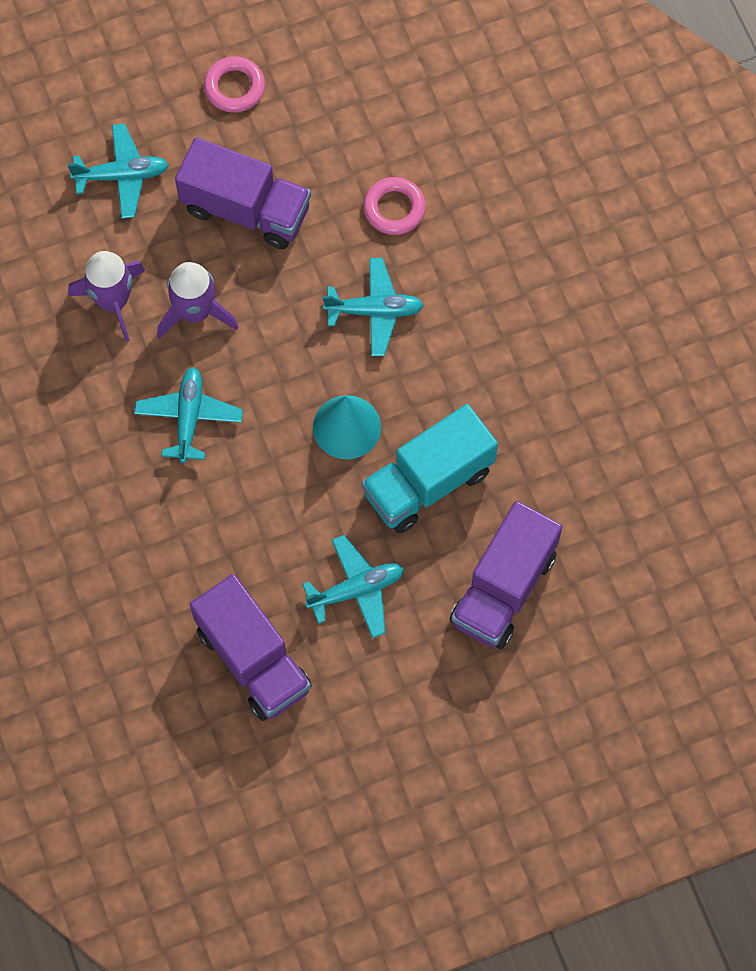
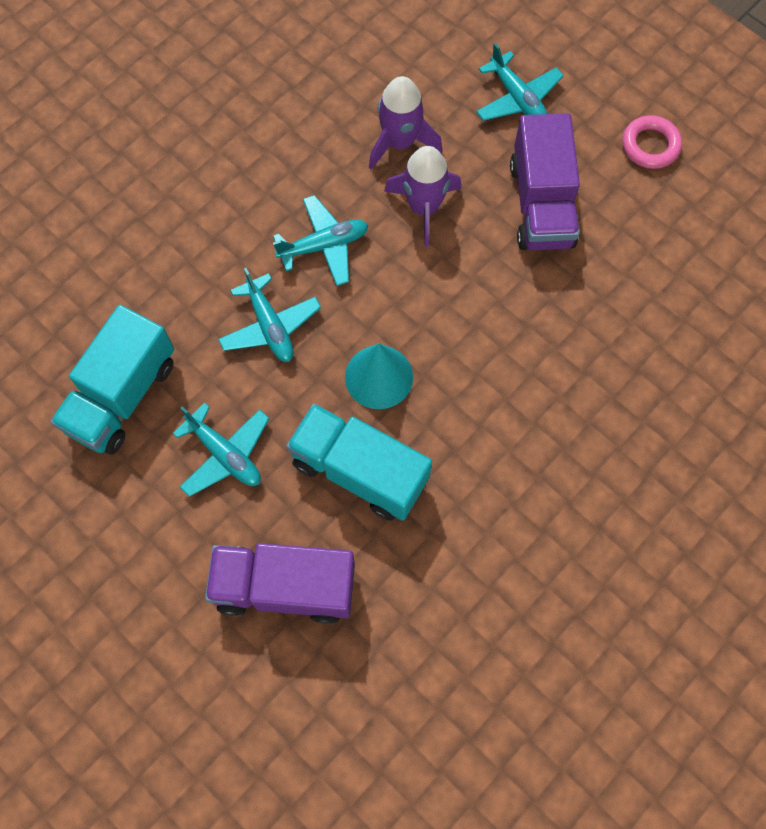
camera: 65 degrees right, 0 degrees up
(253, 659) = (122, 395): purple truck -> turquoise truck
(374, 311) = (503, 351): turquoise plane -> turquoise plane (270, 326)
(394, 208) = (612, 323): pink ring -> none

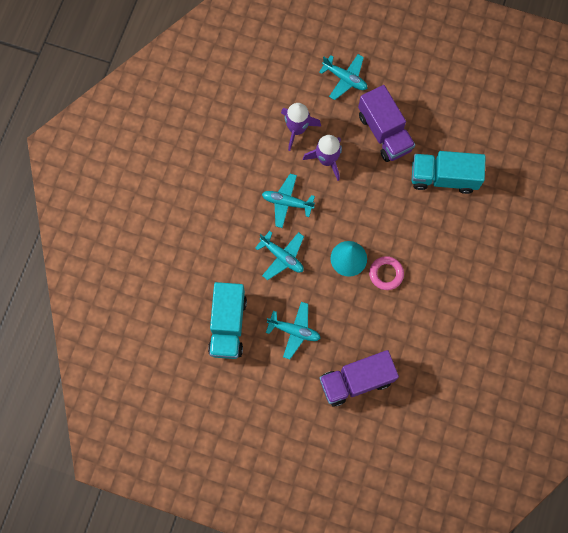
camera: 25 degrees left, 5 degrees up
(324, 245) = (287, 202): turquoise plane -> turquoise plane turned 120 degrees counterclockwise
(359, 471) = (363, 309): turquoise truck -> turquoise truck (443, 177)
(650, 145) = (423, 76): pink ring -> pink ring (386, 274)

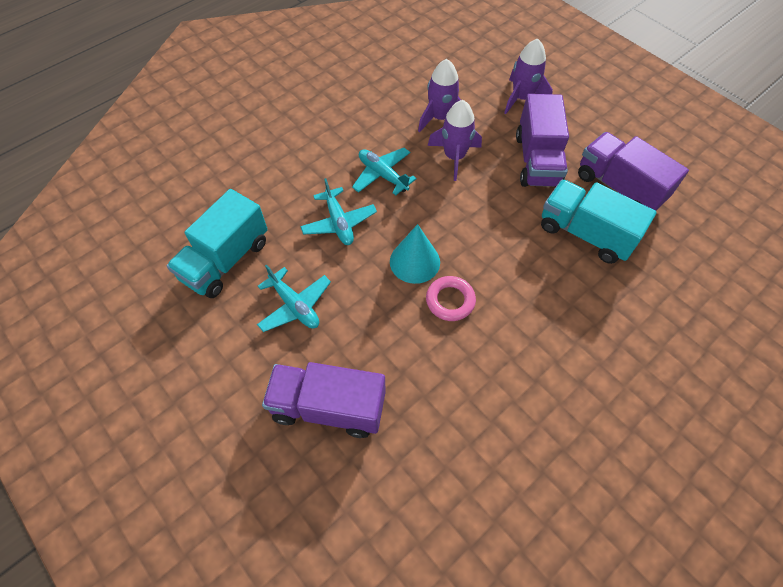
camera: 30 degrees right, 15 degrees down
(345, 79) = (521, 98): turquoise plane -> purple rocket
(448, 127) = (619, 187): none -> purple truck

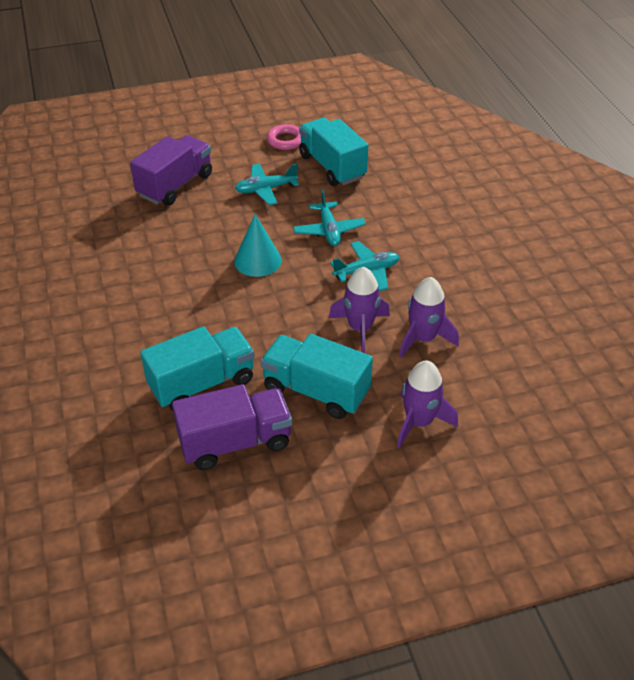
camera: 115 degrees right, 15 degrees down
(339, 222) = (329, 230): turquoise plane -> turquoise plane turned 105 degrees counterclockwise
(450, 300) = (206, 267): pink ring -> pink ring (286, 140)
(537, 160) = (316, 391): purple truck -> turquoise truck

